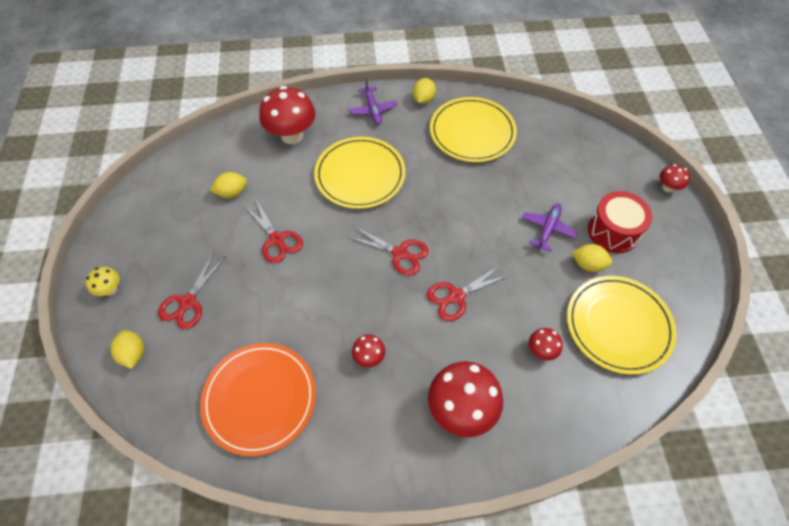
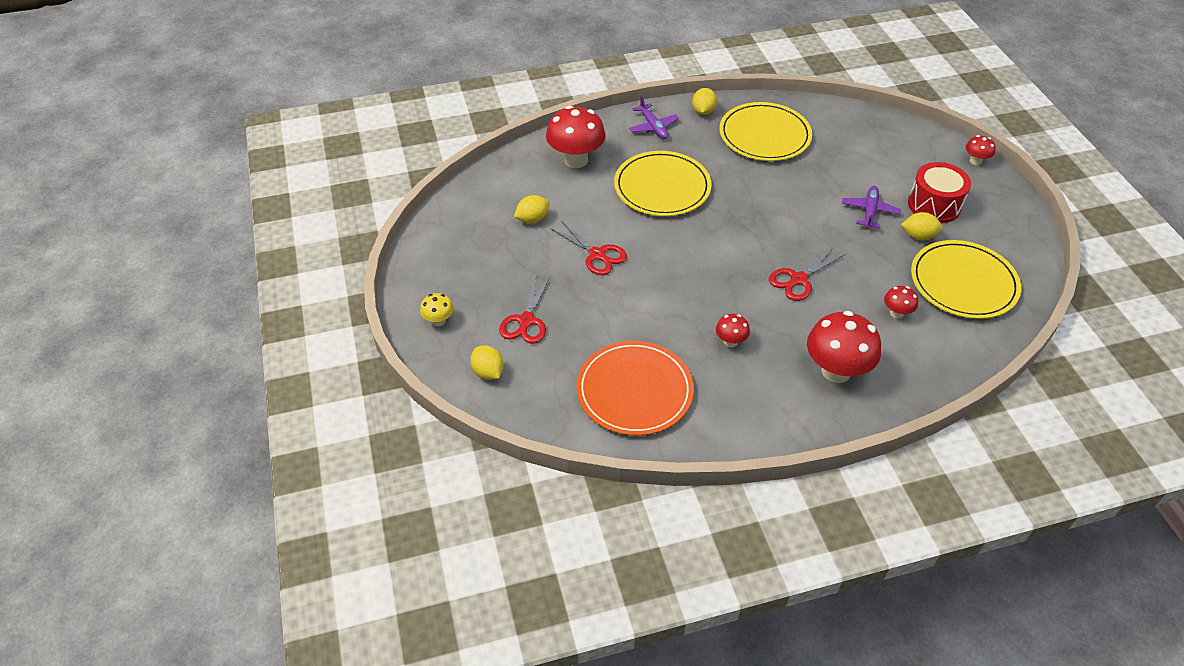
camera: 10 degrees left, 10 degrees down
(400, 253) = (729, 250): red scissors -> none

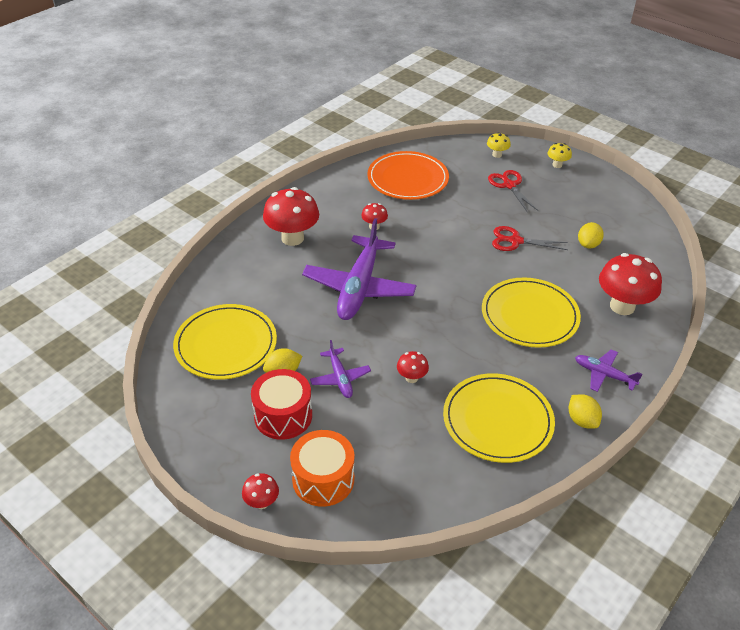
camera: 145 degrees right, 5 degrees down
(488, 372) = (497, 155): yellow lemon -> yellow mushroom
(798, 280) = (359, 287): red scissors -> purple plane
(896, 313) = (270, 295): red mushroom -> red mushroom (411, 378)
(922, 155) = (323, 479): none -> orange drum

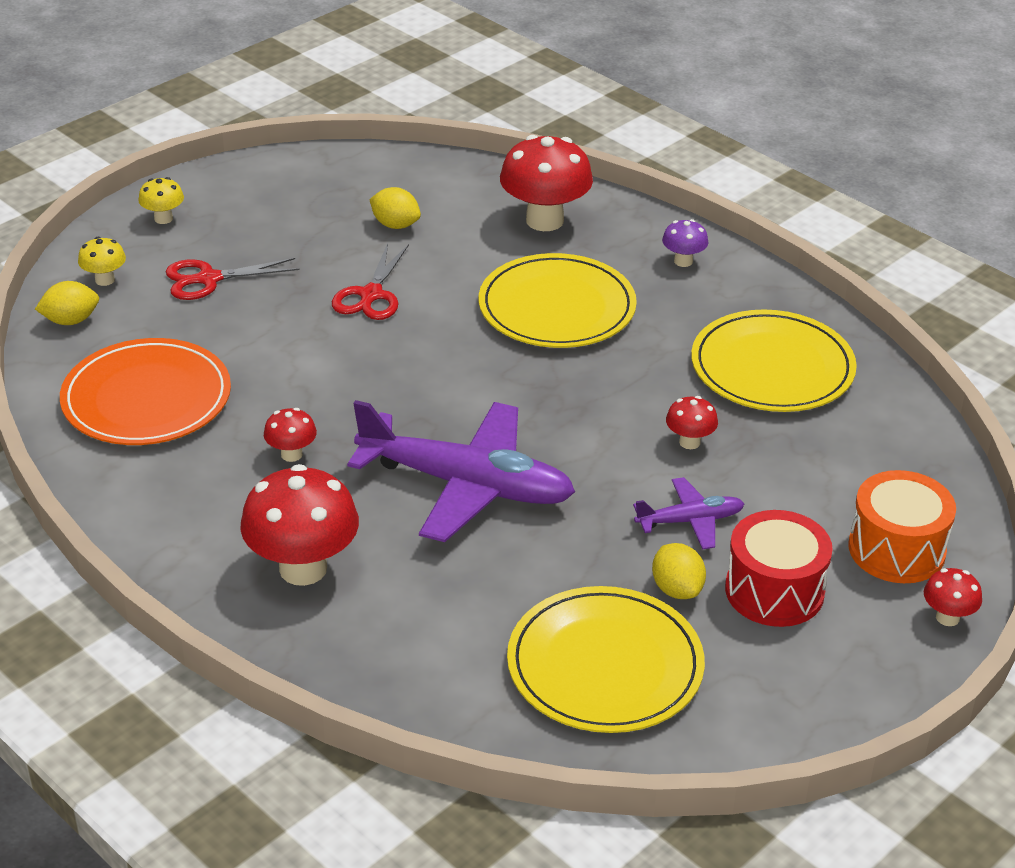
camera: 85 degrees left, 5 degrees down
(582, 420) = (768, 294): yellow lemon -> yellow lemon (71, 320)
(604, 374) = (683, 261): purple plane -> purple mushroom

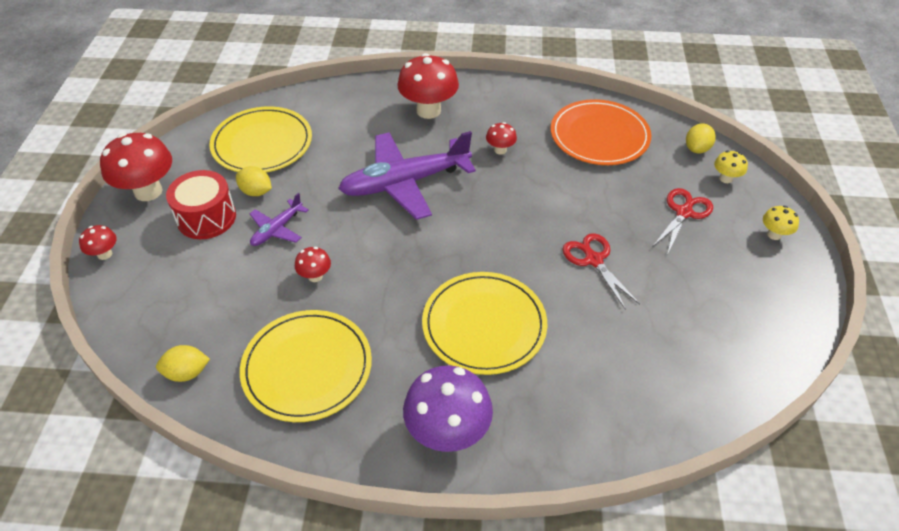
camera: 140 degrees right, 10 degrees up
(395, 225) = (658, 325): yellow lemon -> yellow lemon (187, 373)
(544, 220) = (580, 403): red mushroom -> red mushroom (148, 191)
(683, 261) = (447, 432): purple mushroom -> purple mushroom, size x2.06
(896, 549) = (151, 278): orange drum -> none

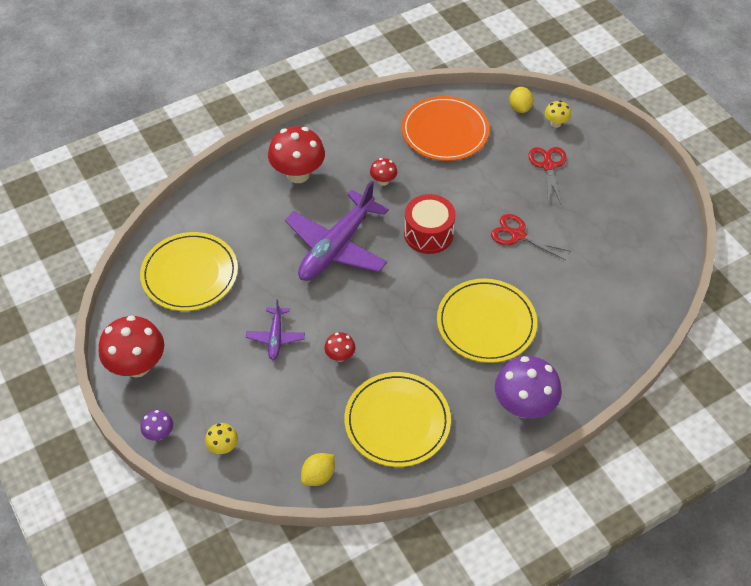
camera: 35 degrees left, 5 degrees up
(105, 254) = (159, 434): red mushroom -> purple mushroom
(206, 217) = (210, 359): red drum -> red drum (428, 234)
(256, 192) = (228, 317): yellow lemon -> none
(774, 234) = (615, 152): yellow mushroom -> yellow mushroom (223, 447)

